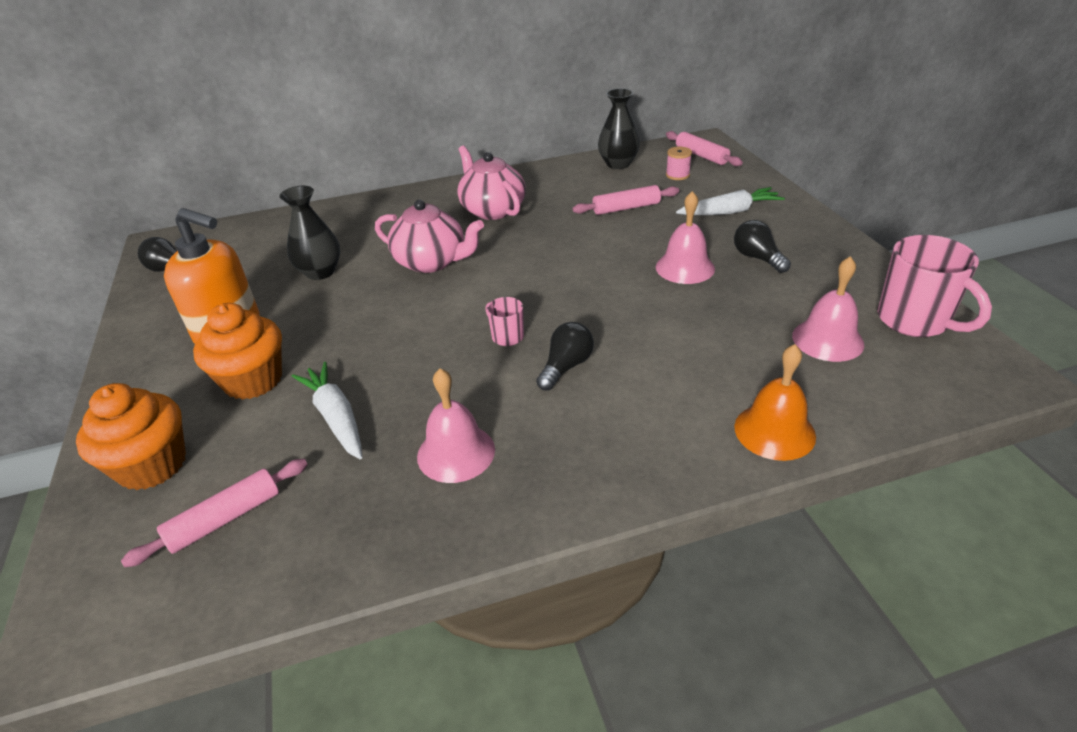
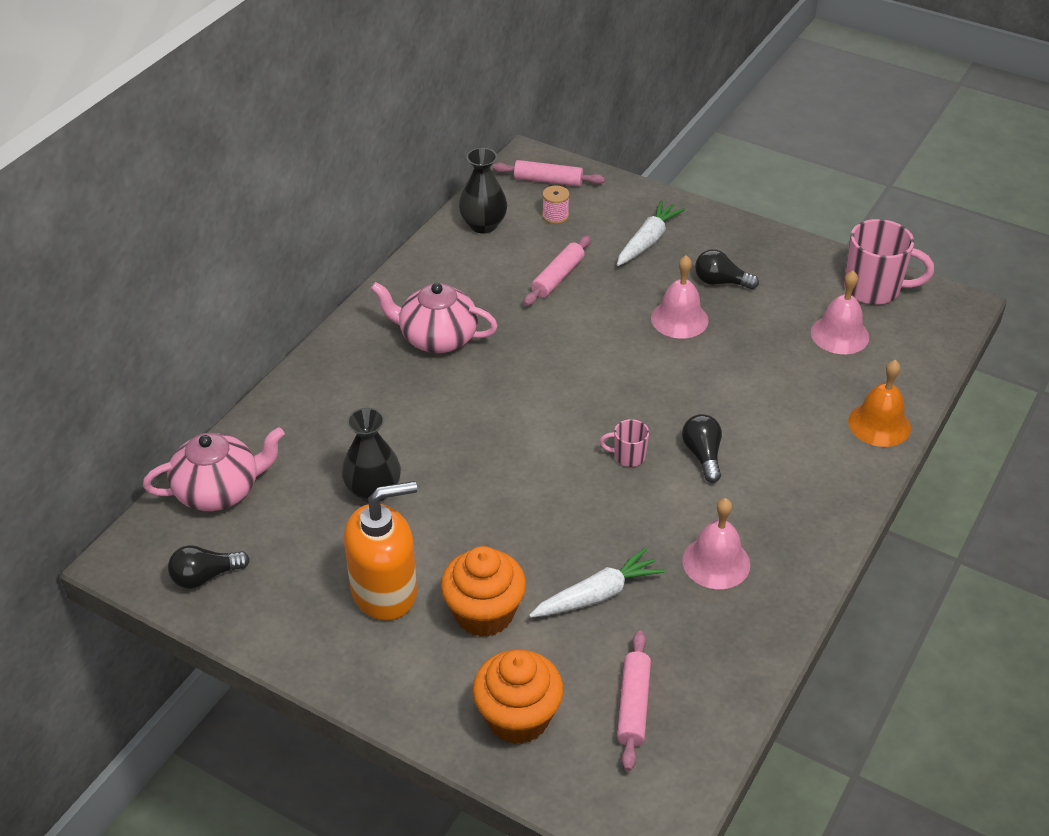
camera: 45 degrees left, 5 degrees up
(336, 417) = (597, 595): white carrot -> white carrot turned 135 degrees clockwise
(432, 262) = (464, 423): pink teapot -> pink teapot (219, 490)

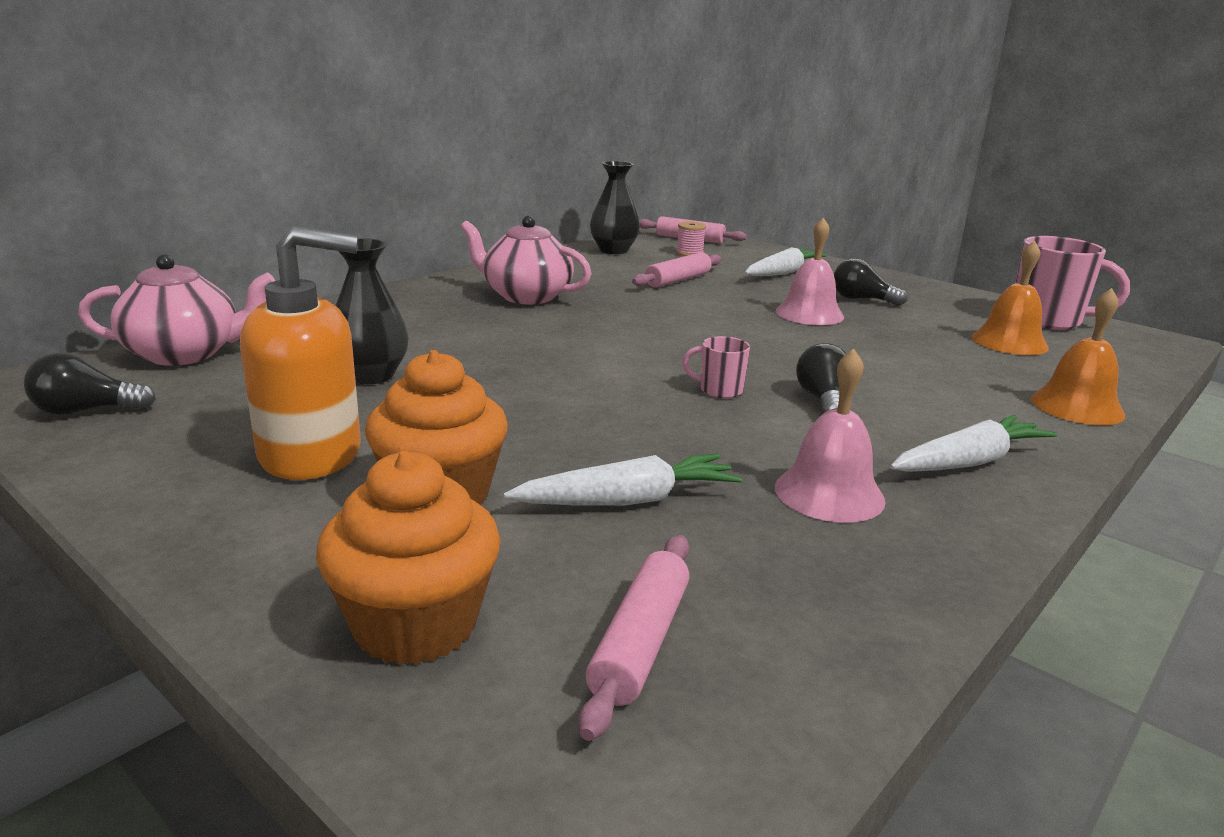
camera: 10 degrees right, 20 degrees down
(801, 510) = (969, 462): none -> white carrot
(839, 334) = (1009, 342): pink bell -> orange bell

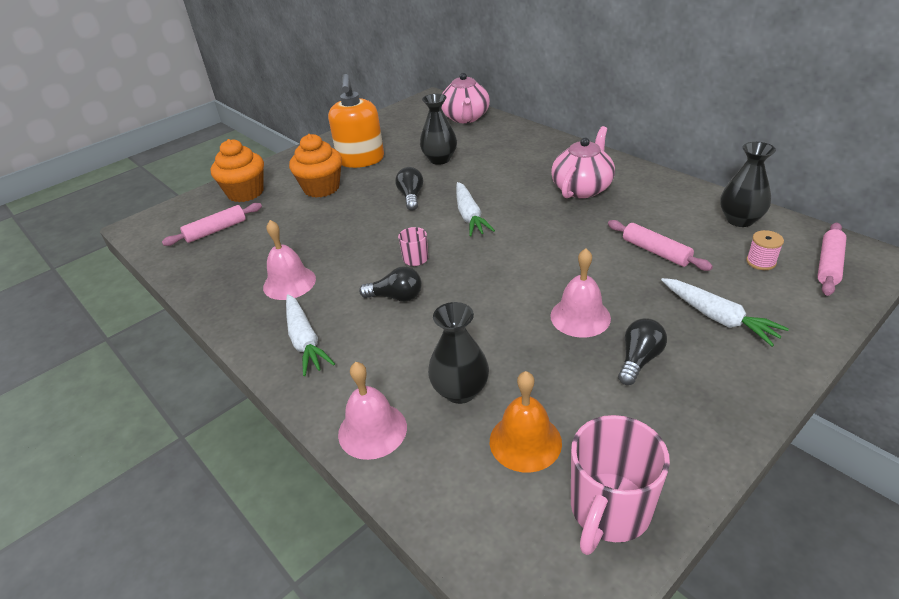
camera: 100 degrees right, 15 degrees up
(86, 411) = (406, 115): black light bulb -> black light bulb (411, 197)
(628, 500) = (303, 228): white carrot -> white carrot (469, 216)
(640, 643) = (216, 230): pink rolling pin -> pink rolling pin turned 60 degrees counterclockwise
(971, 365) = (460, 391): none -> black vase
(1077, 406) = (372, 430): orange bell -> pink bell

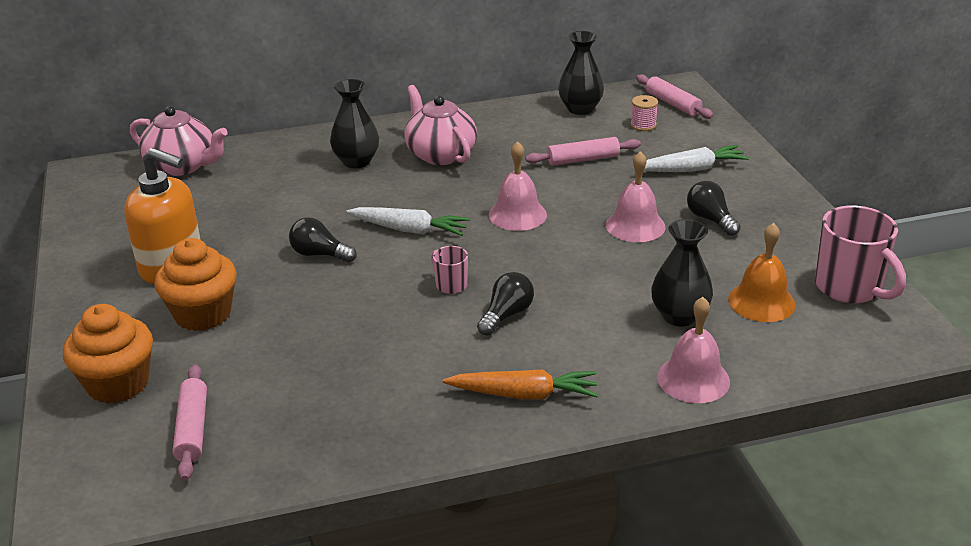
camera: 65 degrees left, 5 degrees down
(289, 283) = (399, 385): pink bell -> pink bell (517, 214)
(305, 341) = (524, 394): white carrot -> orange carrot
(440, 159) = (259, 212): black vase -> black vase (356, 161)

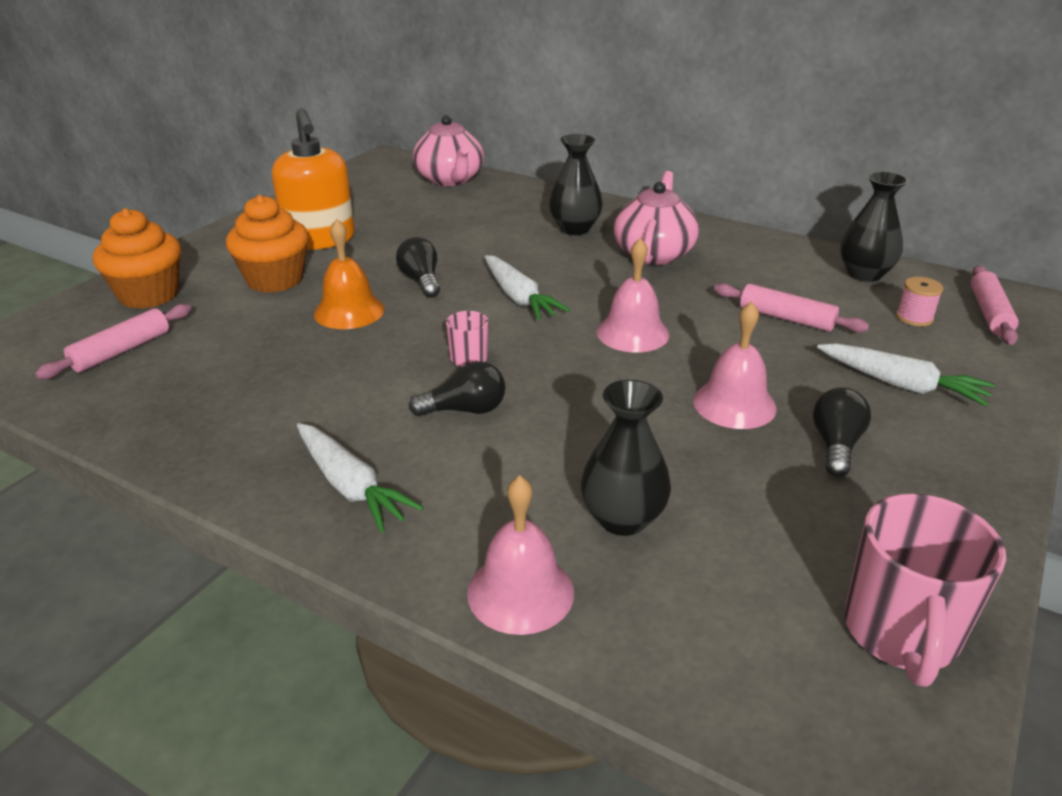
camera: 45 degrees right, 0 degrees up
(524, 394) = (350, 486): orange carrot -> white carrot
(761, 302) = (746, 568): orange bell -> orange bell (349, 311)

